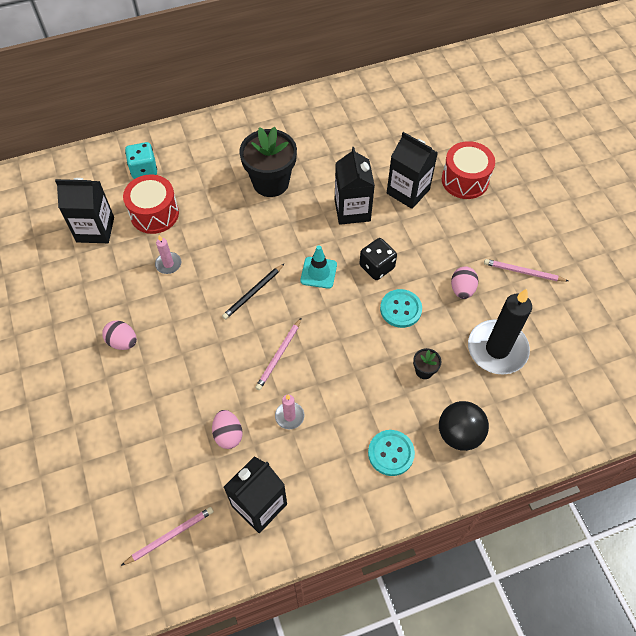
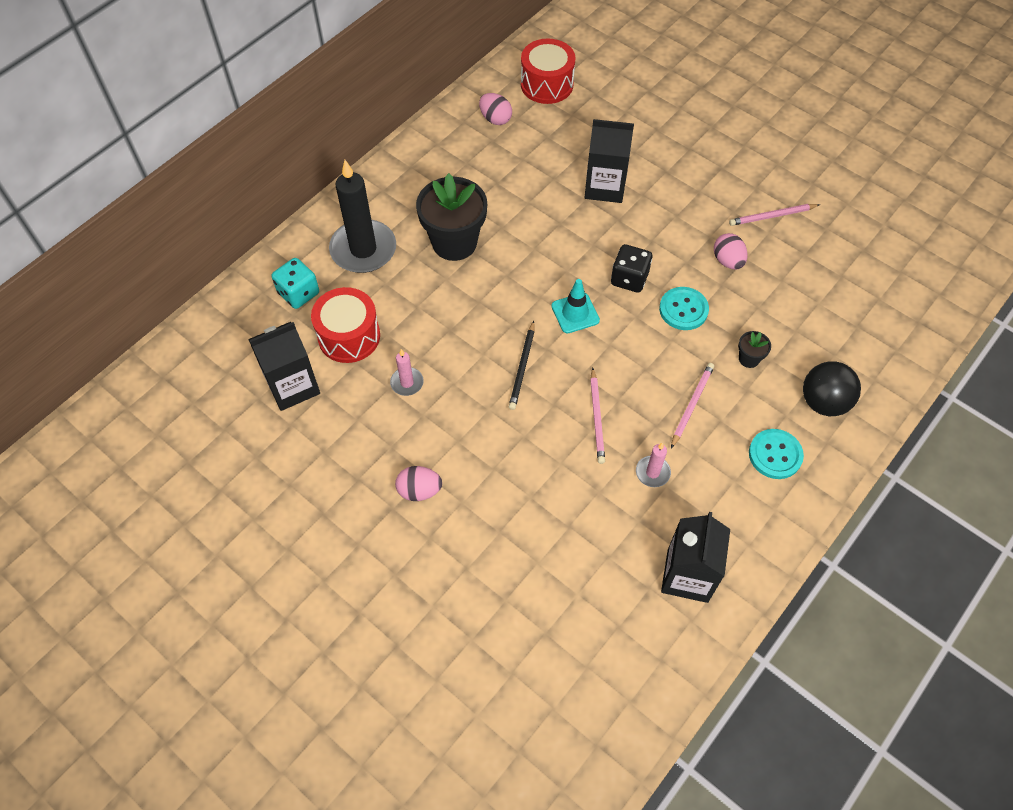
camera: 30 degrees left, 0 degrees up
(170, 536) = (622, 657): pink pencil -> pink pencil (691, 404)
(228, 434) = (605, 524): pink egg -> pink egg (495, 119)
(352, 210) = (562, 232): black carton -> none
(465, 180) = (653, 150): red drum -> red drum (547, 84)
(497, 349) = (800, 303): black candle -> black candle (363, 249)

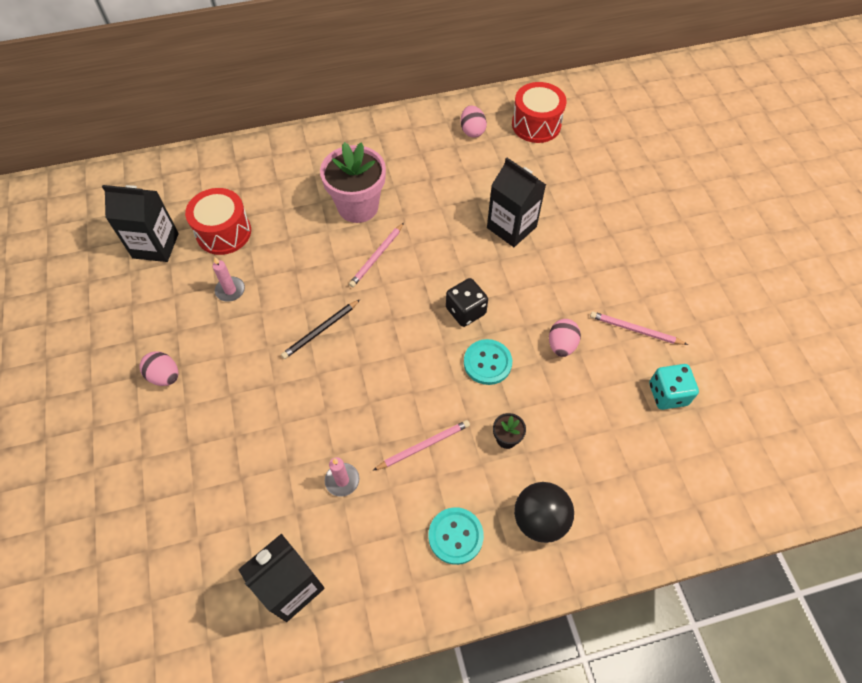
camera: 35 degrees right, 0 degrees up
(298, 293) = (220, 182): turquoise dice -> turquoise dice (667, 394)
(363, 249) = (290, 176): black candle -> none
(454, 242) = (358, 206): black flower pot -> pink flower pot
(575, 313) = (398, 313): turquoise traffic cone -> none
(597, 418) = (340, 406): pink pencil -> pink pencil (377, 257)

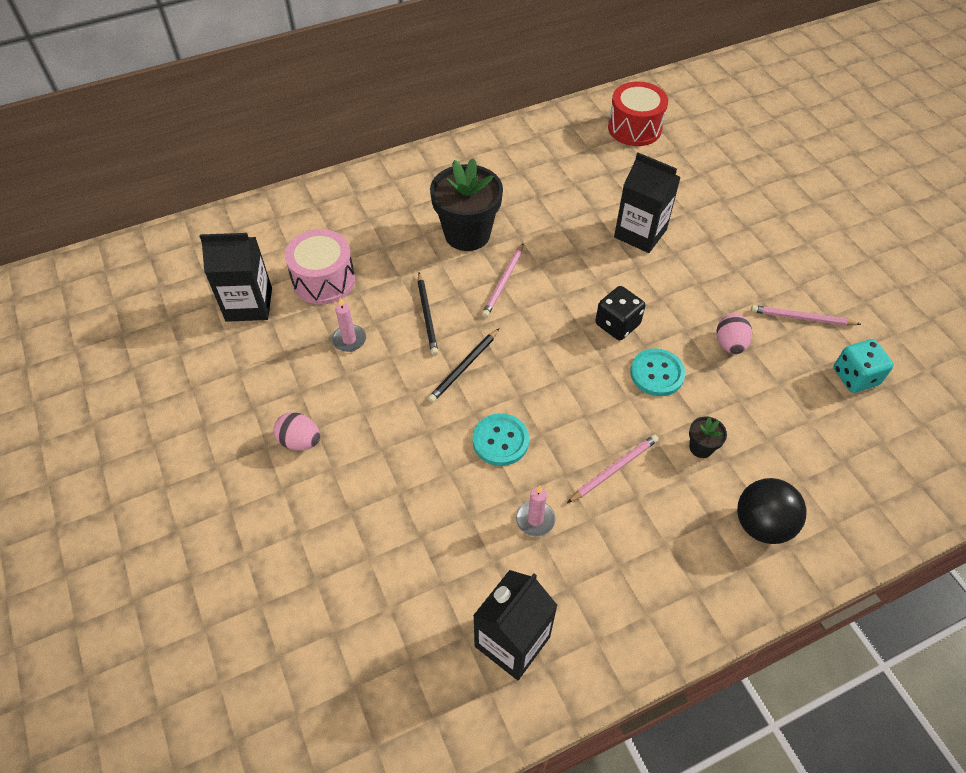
camera: 10 degrees left, 5 degrees down
(223, 232) = (324, 280): red drum -> pink drum
(302, 278) = (427, 315): none -> black pencil
(358, 206) = (467, 234): pink flower pot -> black flower pot
(455, 536) = (677, 557): turquoise button -> turquoise button (500, 440)
(472, 131) = (568, 142): pink egg -> none

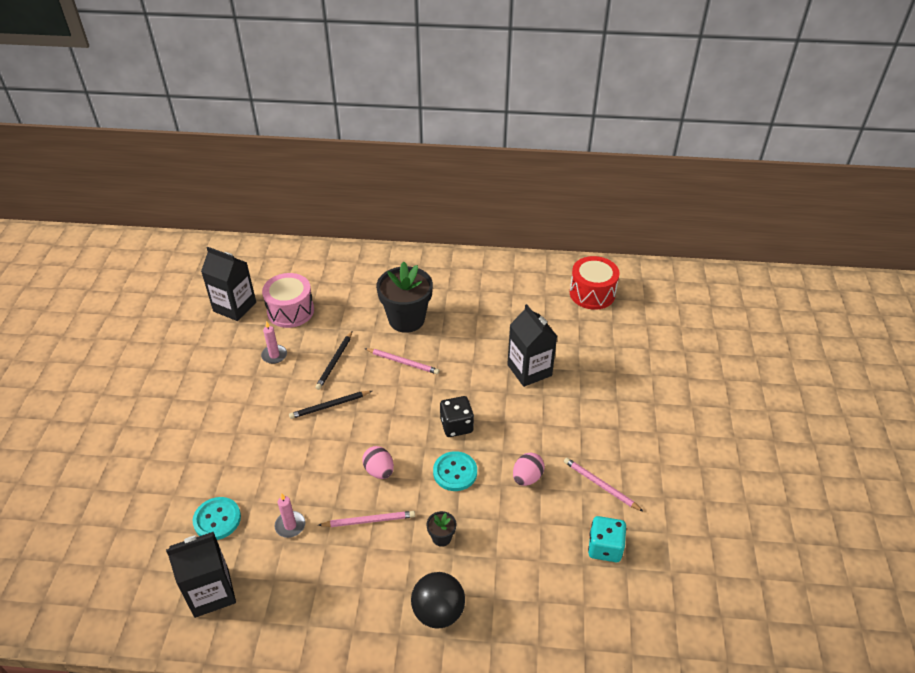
camera: 30 degrees right, 10 degrees down
(300, 441) = (194, 404): pink egg -> pink egg (379, 471)
(500, 440) = (312, 464): turquoise button -> turquoise button (217, 519)
(503, 282) = (403, 362): pink pencil -> pink pencil turned 120 degrees counterclockwise

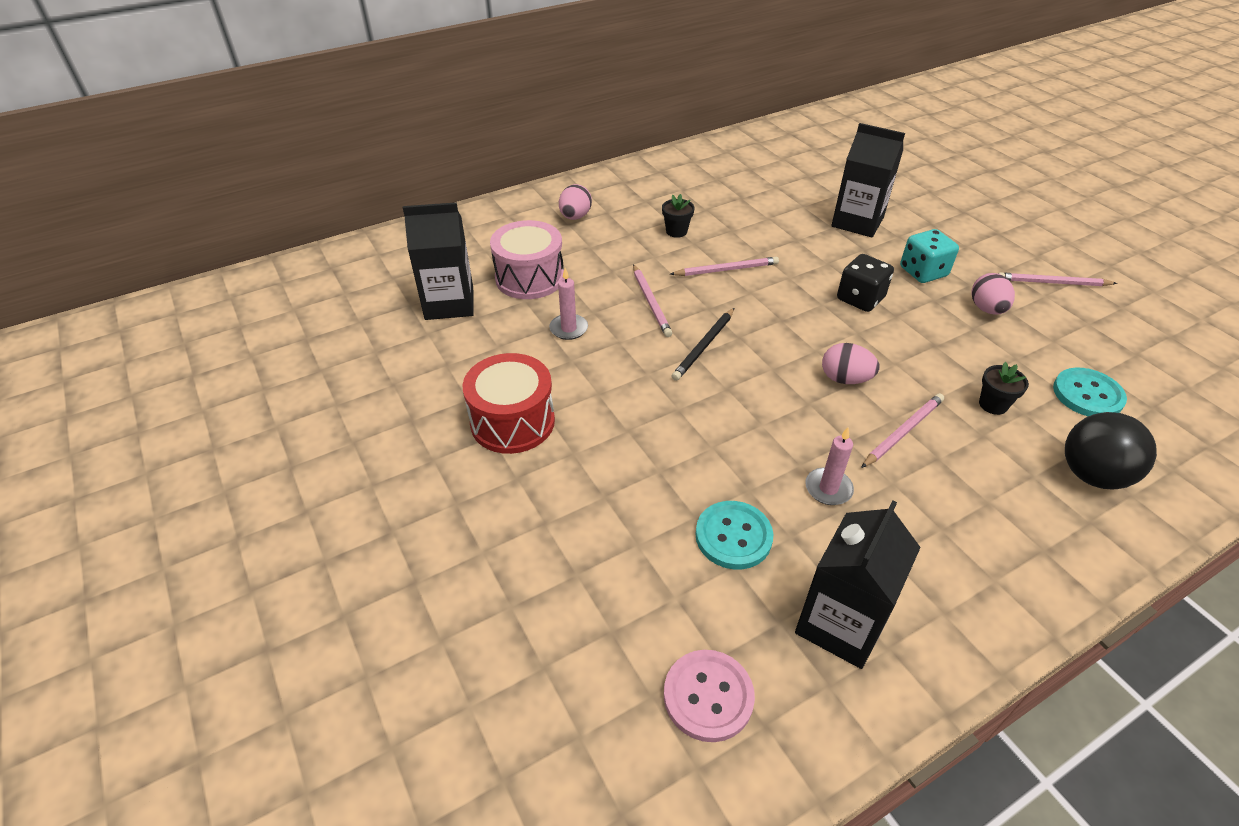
camera: 35 degrees left, 0 degrees up
(122, 582) = (708, 696): none -> pink button
(335, 362) = (651, 302): black pencil -> pink pencil
(361, 279) = (575, 217): none -> pink egg
(406, 319) = (676, 231): black flower pot -> black flower pot, size x0.43
(455, 472) = (918, 339): turquoise button -> turquoise button (1087, 395)
(592, 293) = (822, 141): red drum -> red drum (512, 421)
(604, 548) = (1131, 330): turquoise dice -> turquoise dice (923, 272)

